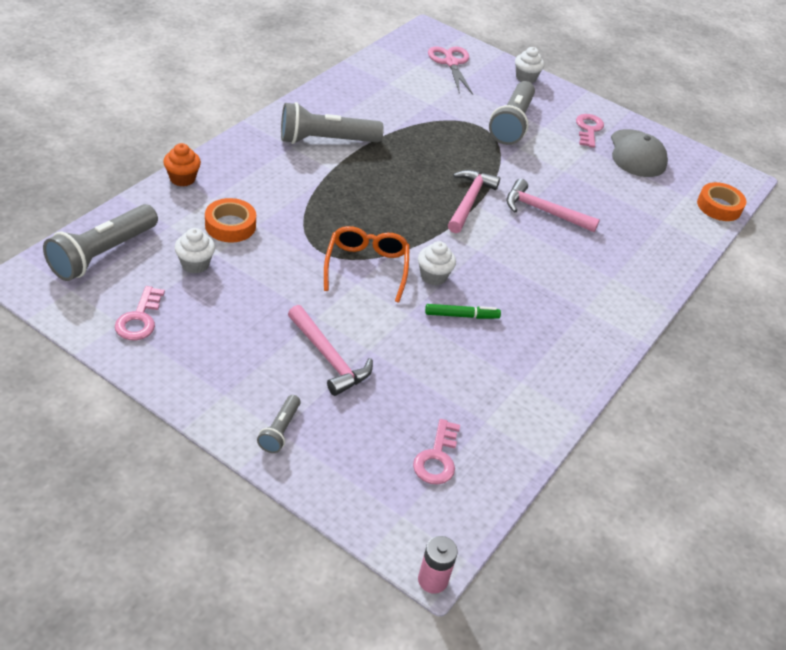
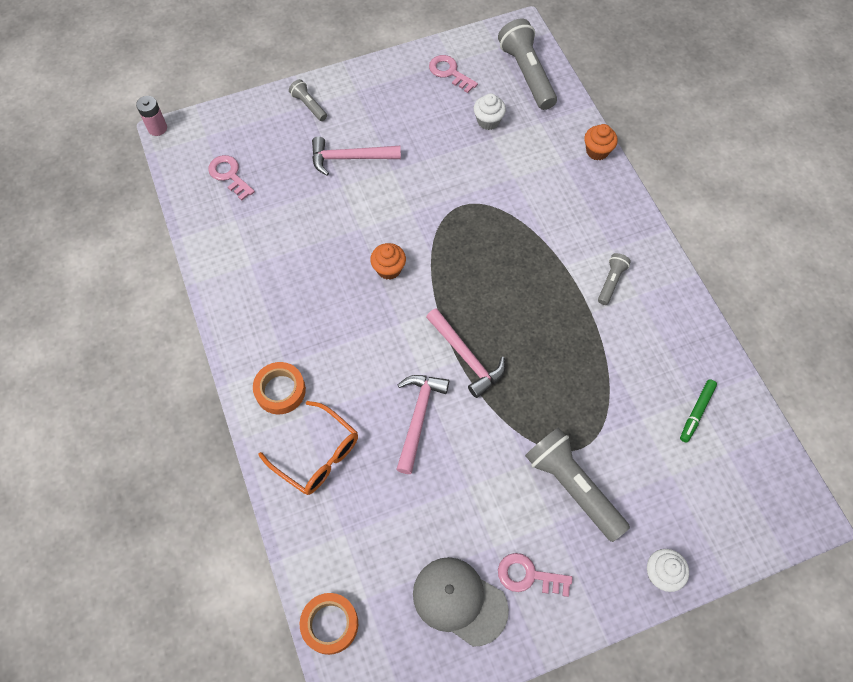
camera: 130 degrees right, 20 degrees up
(230, 225) = (522, 159): orange tape -> orange tape (280, 390)
(325, 140) = (611, 282): grey flashlight -> grey flashlight, size x0.50
(366, 267) = (425, 227): orange glasses -> orange glasses (317, 455)
(433, 276) = (389, 269): white cupcake -> orange cupcake
(451, 63) = (721, 497): pink scissors -> none
(461, 315) = (336, 264): green marker -> green marker (696, 412)
(544, 211) = (418, 418): pink hammer -> pink hammer turned 45 degrees counterclockwise
(588, 129) = (528, 576): pink key -> pink key turned 150 degrees clockwise

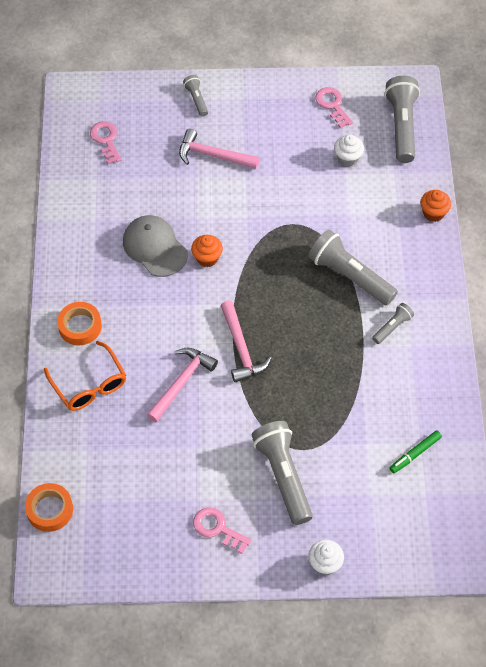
camera: 20 degrees right, 5 degrees down
(157, 128) = (61, 82): pink battery -> none
(459, 601) = (155, 527): grey cap -> grey cap (155, 247)
(544, 241) = (350, 276): none -> grey flashlight

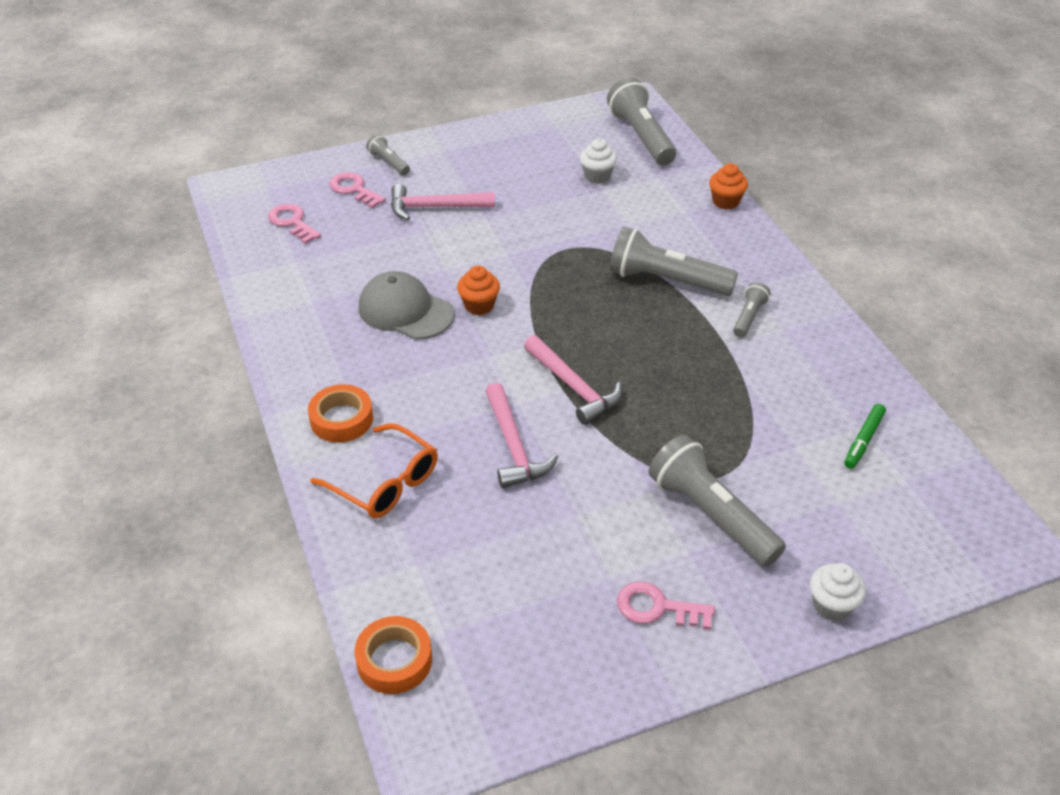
camera: 20 degrees left, 15 degrees down
(181, 383) = (513, 446): pink hammer -> pink hammer turned 150 degrees clockwise
(332, 105) = (552, 135): pink key -> pink key (354, 189)

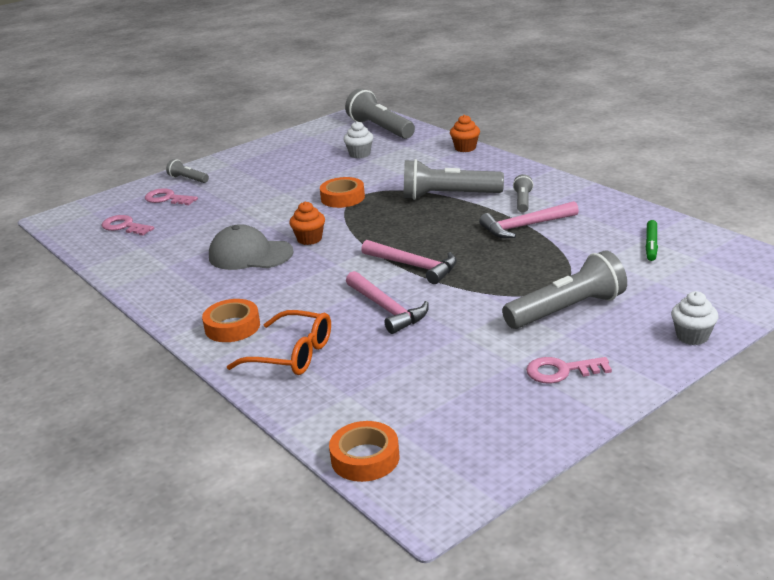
camera: 15 degrees left, 15 degrees down
(435, 207) = (241, 195): pink hammer -> pink hammer (525, 226)
(545, 247) = (343, 198): none -> orange tape
(711, 515) = (567, 310): grey flashlight -> grey flashlight turned 120 degrees clockwise

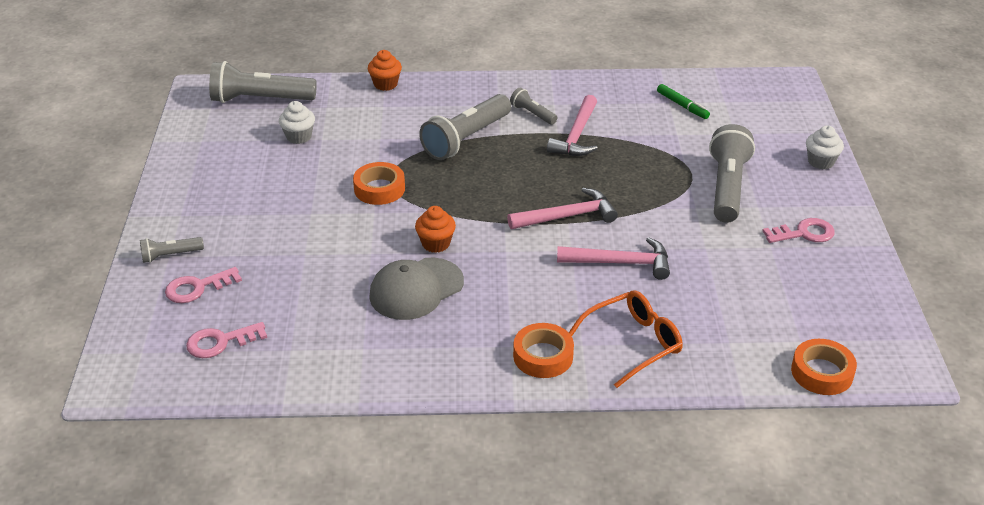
camera: 55 degrees left, 10 degrees up
(561, 371) = (804, 233): pink key -> pink key turned 135 degrees counterclockwise

